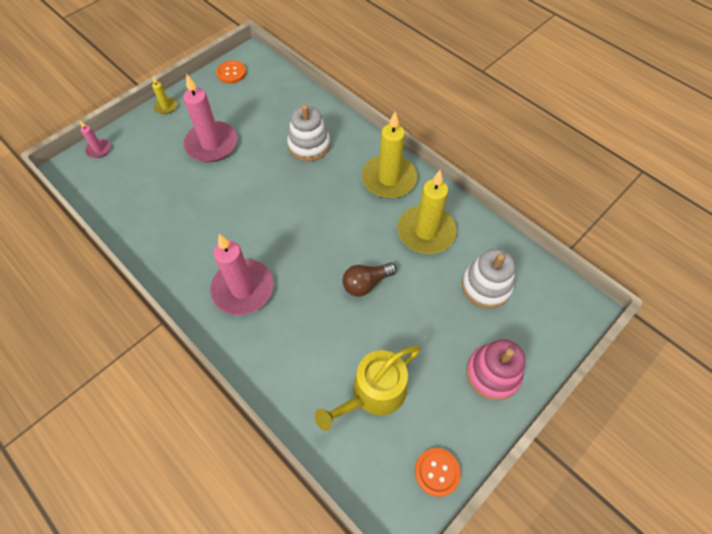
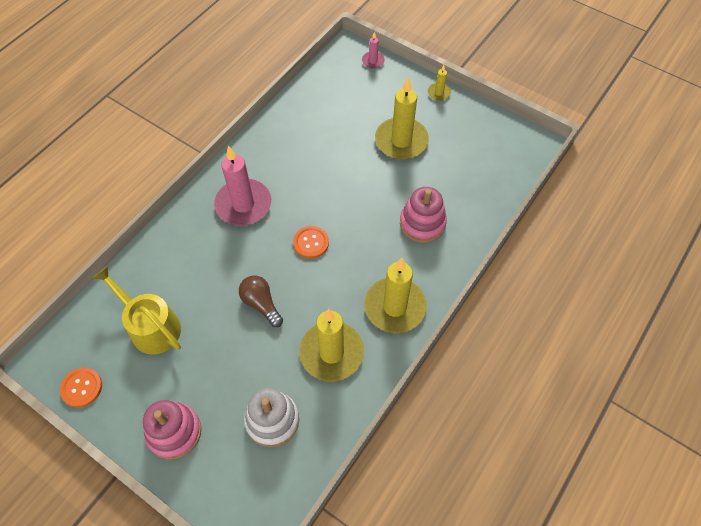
camera: 80 degrees right, 0 degrees up
(211, 144) = (401, 141): pink candle -> yellow candle
(231, 73) = (503, 133): orange button -> orange button (311, 243)
(309, 145) = (422, 223): white stacking toy -> pink stacking toy

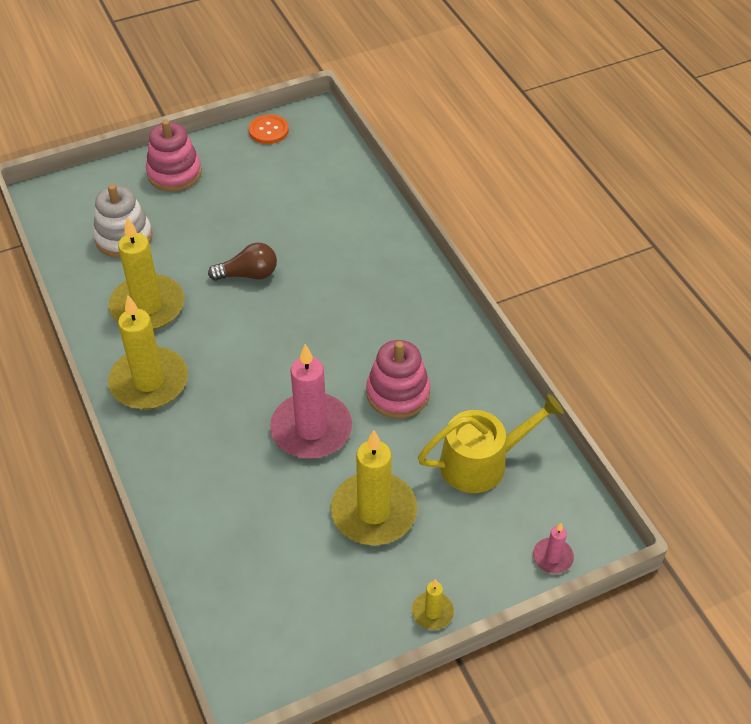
camera: 120 degrees right, 10 degrees down
(151, 326) = (292, 189): yellow watering can -> yellow watering can (481, 462)
(243, 204) = (387, 307): pink candle -> pink candle (311, 429)
(311, 243) = (289, 345): orange button -> none
(422, 223) = (229, 465): pink stacking toy -> pink stacking toy (398, 393)

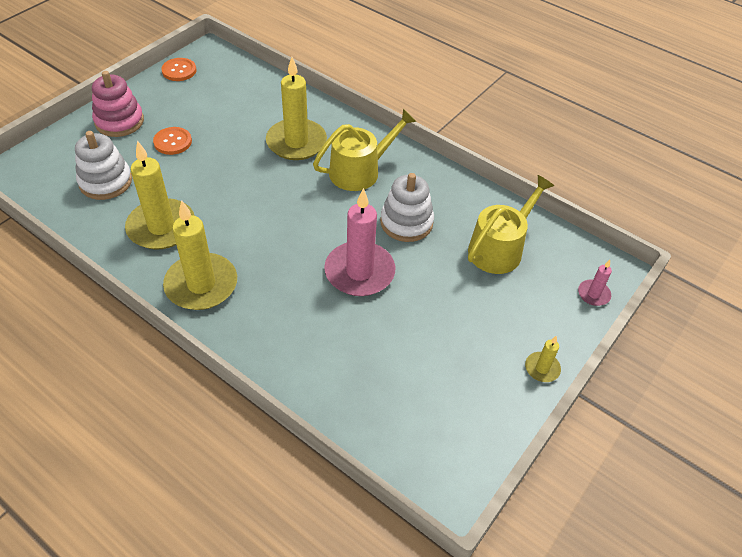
camera: 30 degrees left, 0 degrees up
(213, 214) = (173, 142): none -> orange button
(248, 274) = (232, 176): brown light bulb -> none
(374, 512) = (448, 314): yellow candle -> yellow candle (296, 142)
(387, 315) = (360, 171): none -> yellow watering can
(398, 393) = (406, 222): pink stacking toy -> white stacking toy

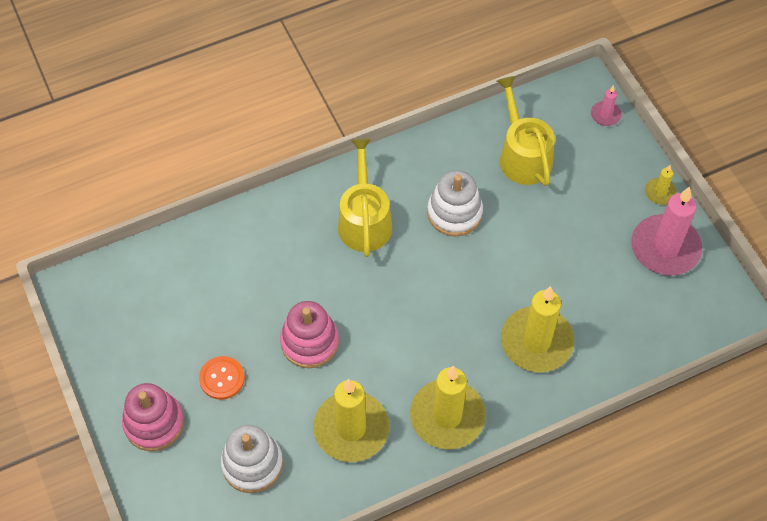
camera: 60 degrees left, 10 degrees up
(179, 70) = (93, 332): orange button -> none
(229, 177) = (310, 342): none -> pink stacking toy
(296, 142) = (289, 260): yellow candle -> yellow candle (536, 342)
(359, 272) = (496, 278): pink candle -> pink candle (665, 248)

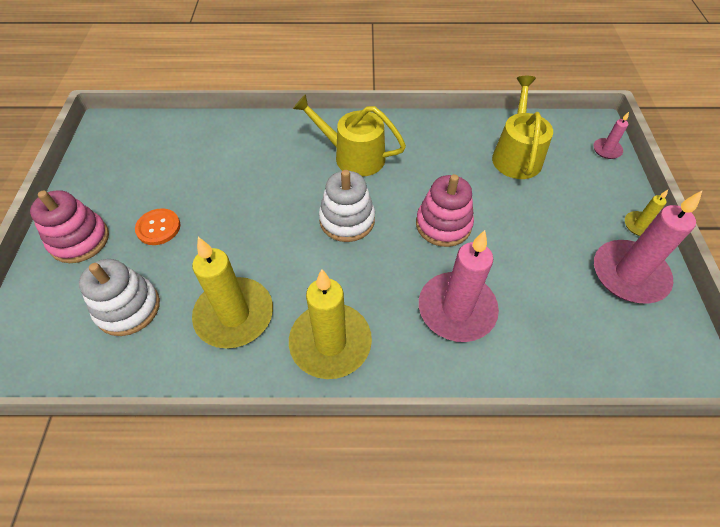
camera: 25 degrees right, 5 degrees down
(310, 342) = (249, 228): pink stacking toy -> pink stacking toy (443, 224)
(364, 220) = (353, 156): yellow watering can -> yellow watering can turned 90 degrees counterclockwise
(454, 213) = (433, 176): white stacking toy -> white stacking toy (347, 220)
(536, 342) = (456, 309): yellow candle -> pink candle

